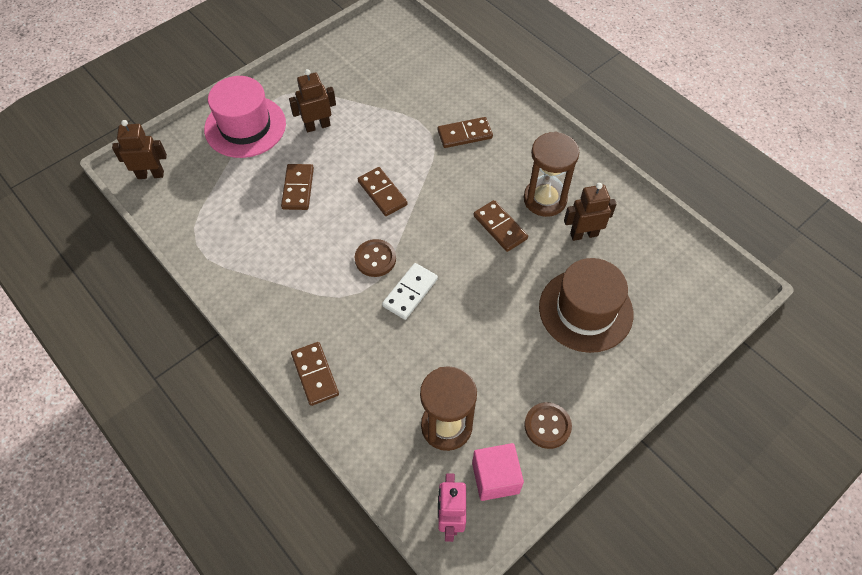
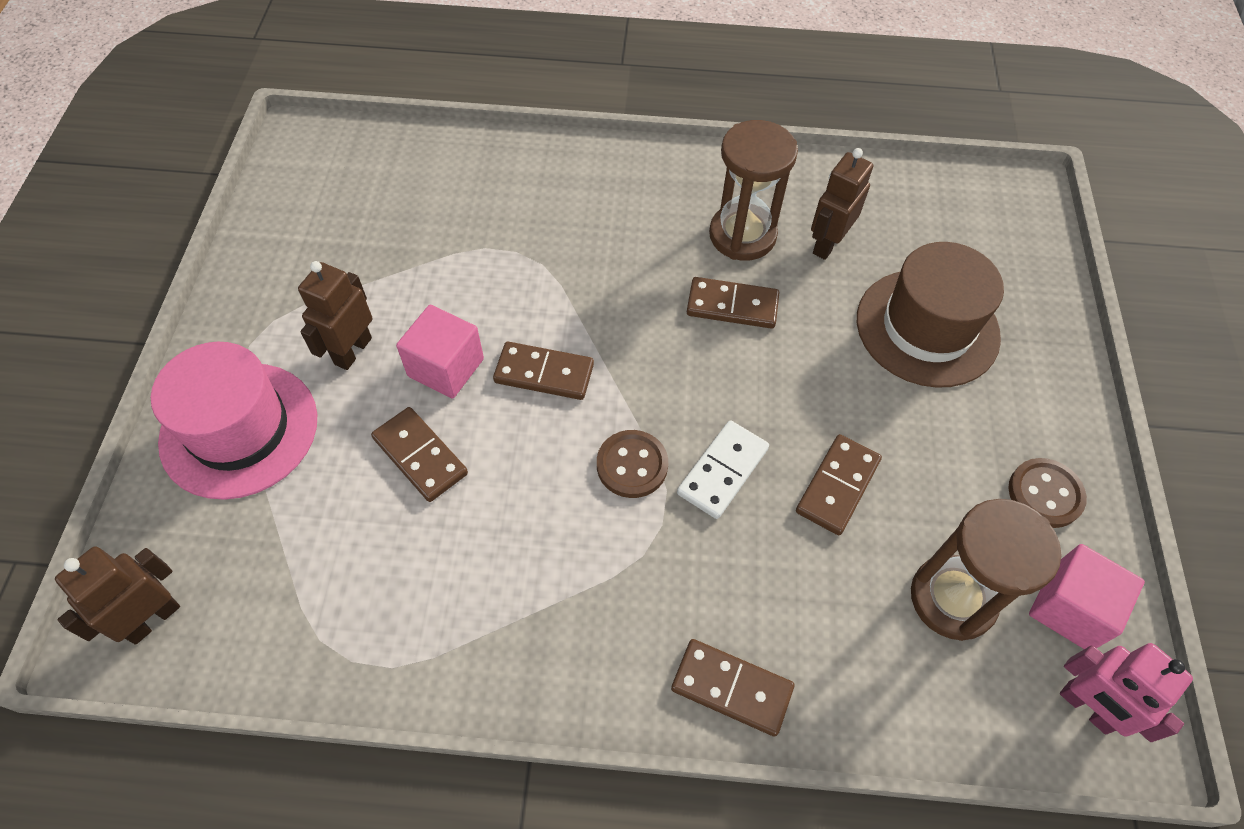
camera: 45 degrees left, 0 degrees up
(346, 160) = (446, 367): none -> pink cube
(410, 292) = (723, 471): white domino -> white domino turned 45 degrees clockwise
(464, 134) = (564, 225): brown domino -> brown domino (837, 486)

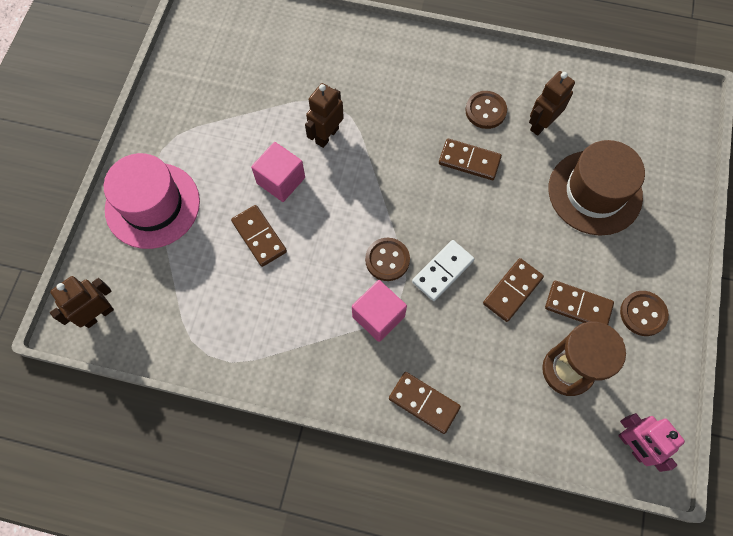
camera: 10 degrees right, 10 degrees up
(352, 351) = (224, 162): brown robot -> brown robot (327, 135)
(544, 373) = (341, 192): brown domino -> brown domino (578, 306)
(742, 235) = (485, 111): brown hourglass -> brown button
(1070, 608) = (638, 386): pink cube -> pink cube (378, 316)

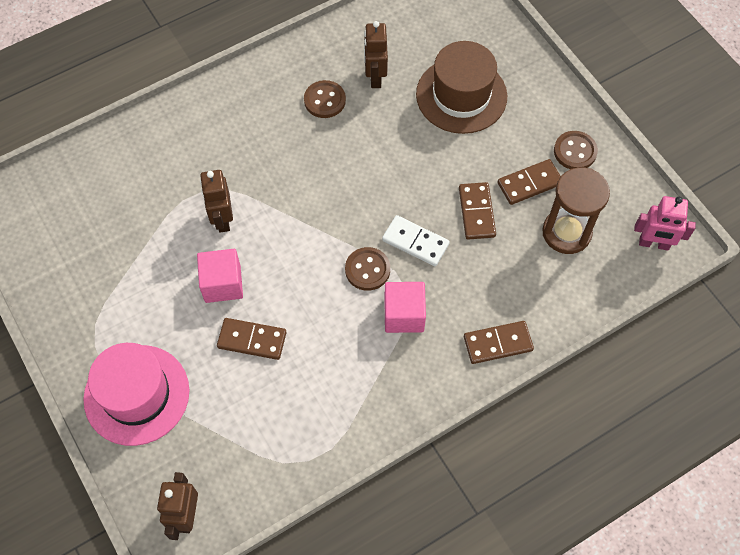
camera: 45 degrees left, 5 degrees down
(443, 271) = (415, 242): white domino -> white domino turned 60 degrees counterclockwise
(469, 161) = (351, 147): brown domino -> none

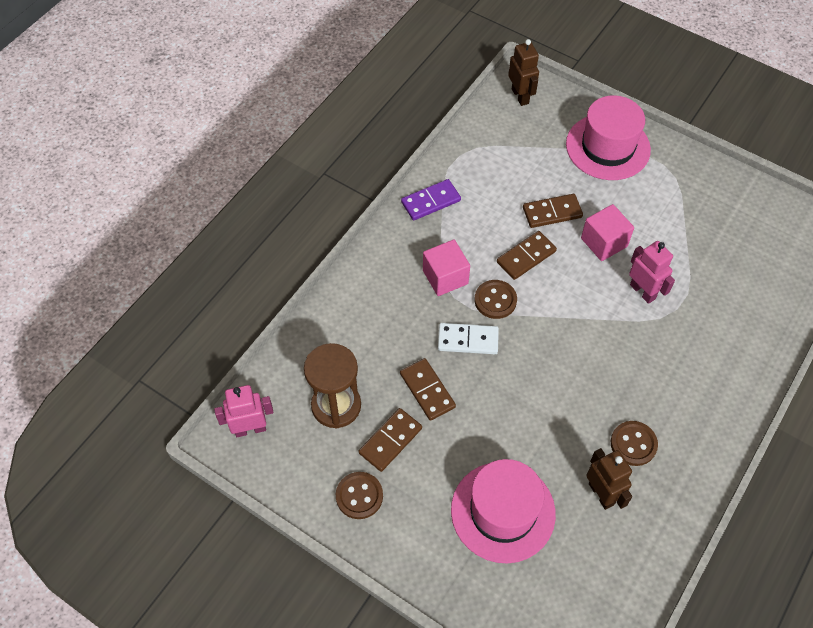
camera: 155 degrees right, 5 degrees down
(222, 219) = (642, 291): brown robot -> pink robot
(373, 411) = (431, 201): none -> purple domino
(461, 95) = (503, 511): brown hat -> pink hat
(498, 343) = (358, 285): brown domino -> brown domino (526, 257)

